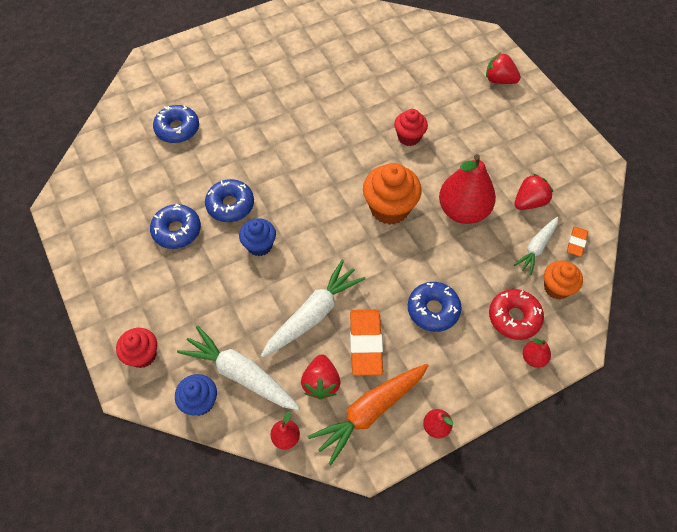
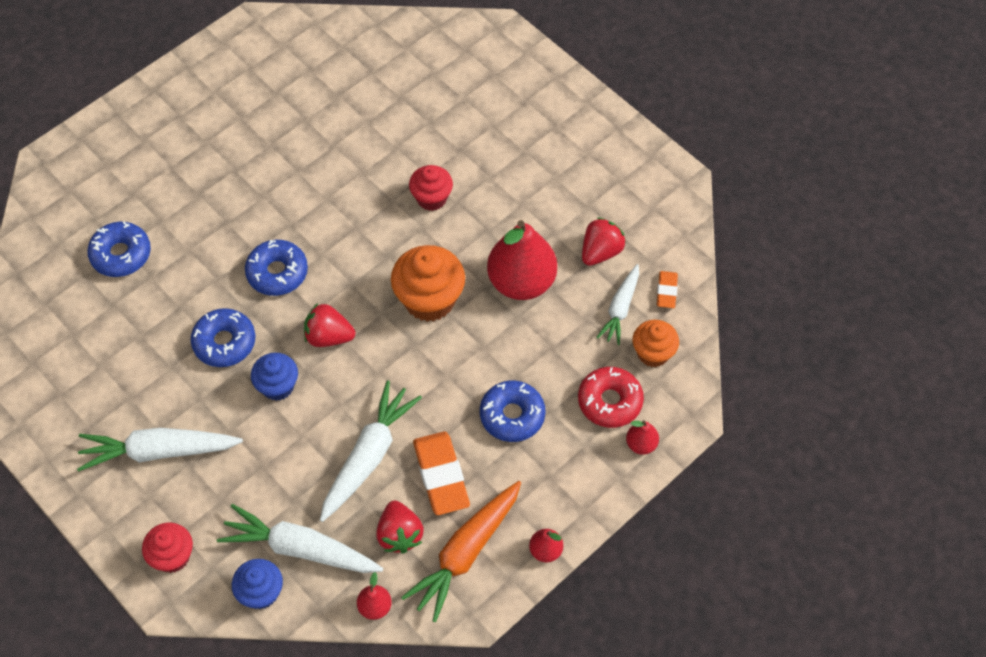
camera: 15 degrees left, 0 degrees up
(158, 273) = (159, 451): none -> white carrot
(177, 230) = (165, 392): blue donut -> blue donut (277, 273)
(499, 80) = (531, 92): red strawberry -> red strawberry (328, 336)

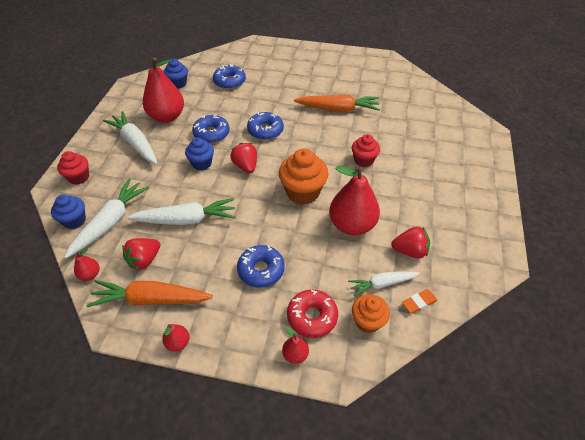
camera: 55 degrees right, 10 degrees down
(59, 326) = (178, 83): none -> blue cupcake
(132, 381) = (167, 117): none -> red pear
(300, 549) = (110, 222): white carrot -> white carrot turned 45 degrees clockwise
(311, 159) = (338, 109): none -> orange carrot
(441, 476) = (196, 258): orange eraser -> none

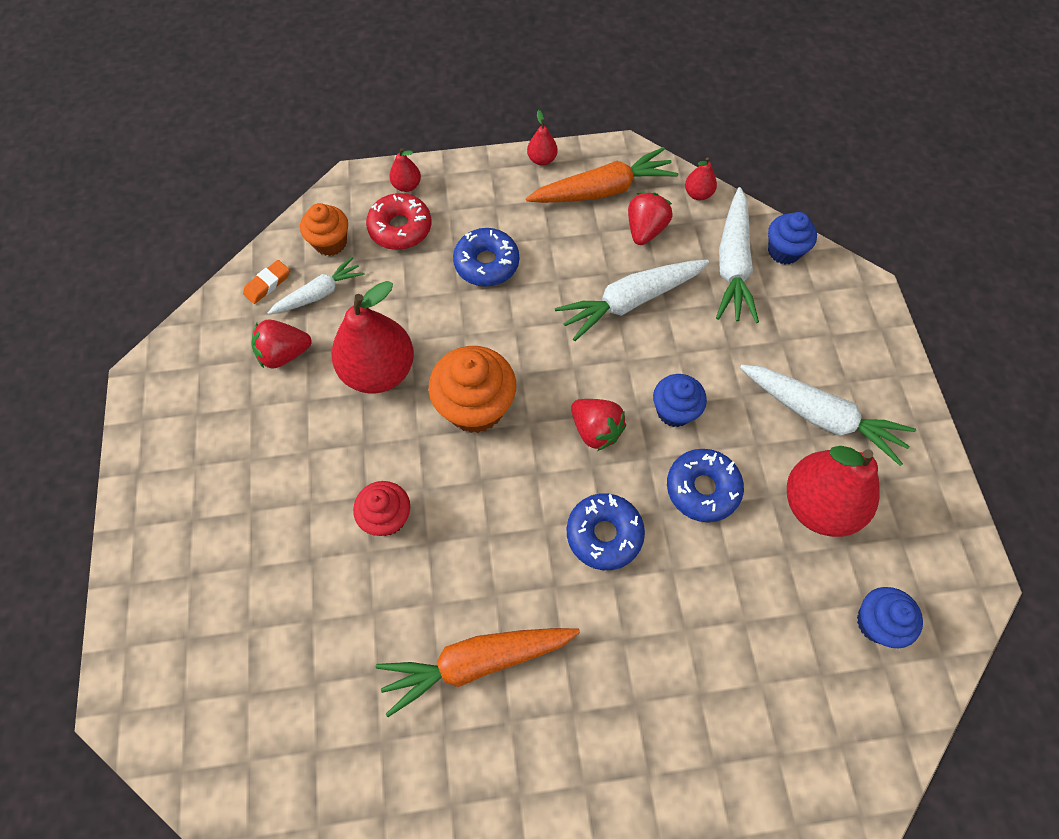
camera: 160 degrees right, 15 degrees up
(79, 177) = (847, 318): red cupcake -> none
(229, 82) = (767, 676): blue donut -> none

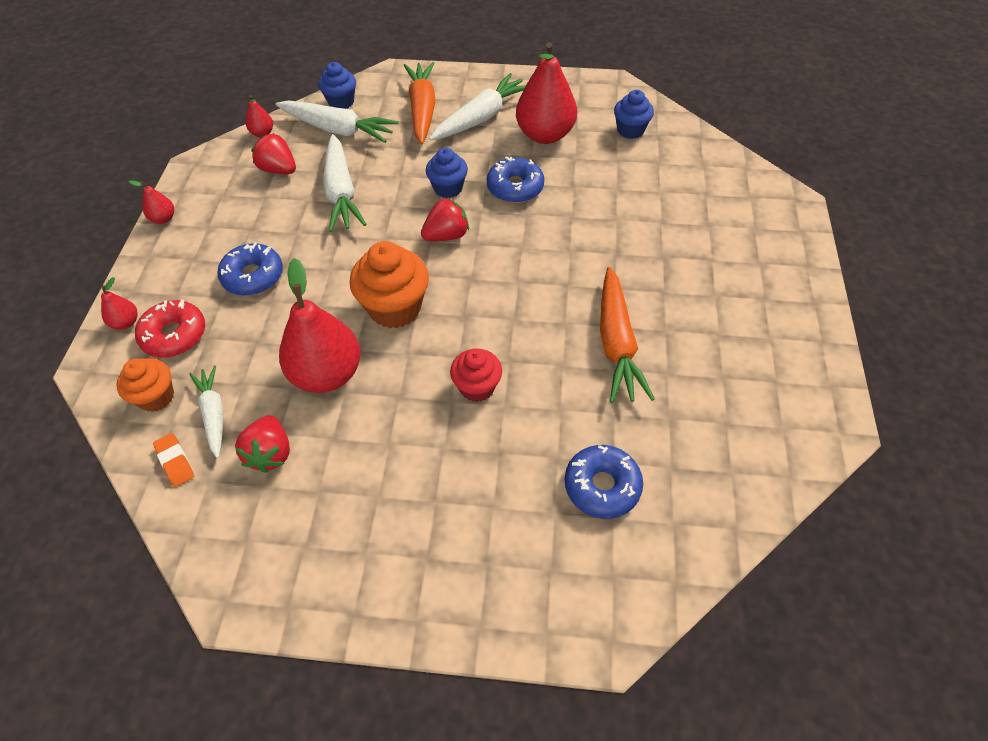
camera: 75 degrees left, 10 degrees down
(602, 190) = (223, 186): orange carrot -> orange carrot (422, 109)
(604, 534) = (534, 248): blue donut -> blue donut (602, 486)

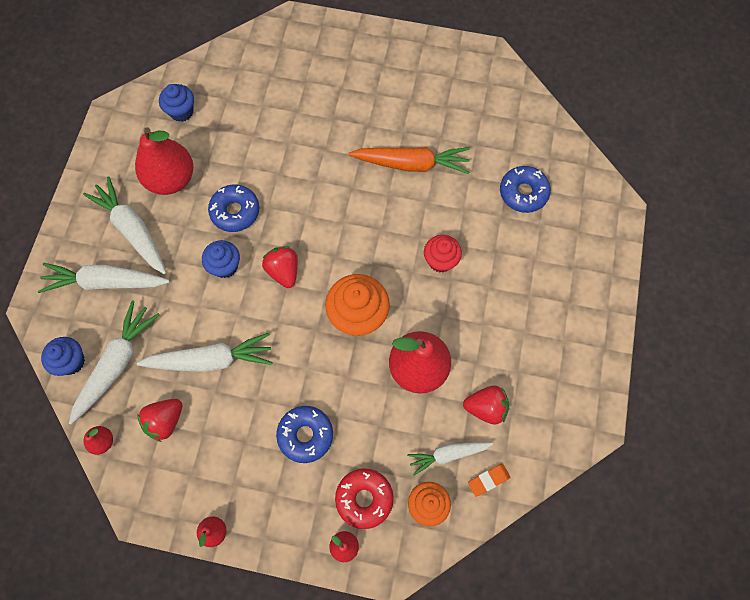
camera: 85 degrees left, 15 degrees up
(422, 109) = (105, 282): orange carrot -> white carrot

